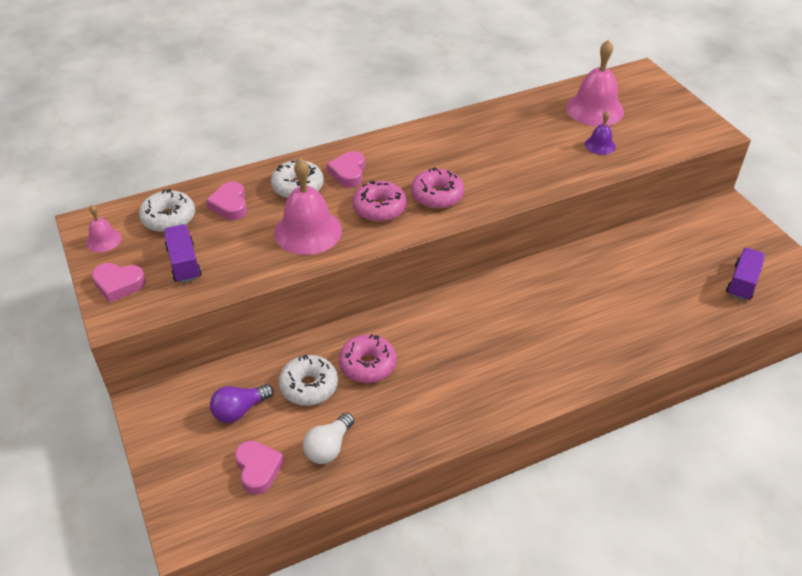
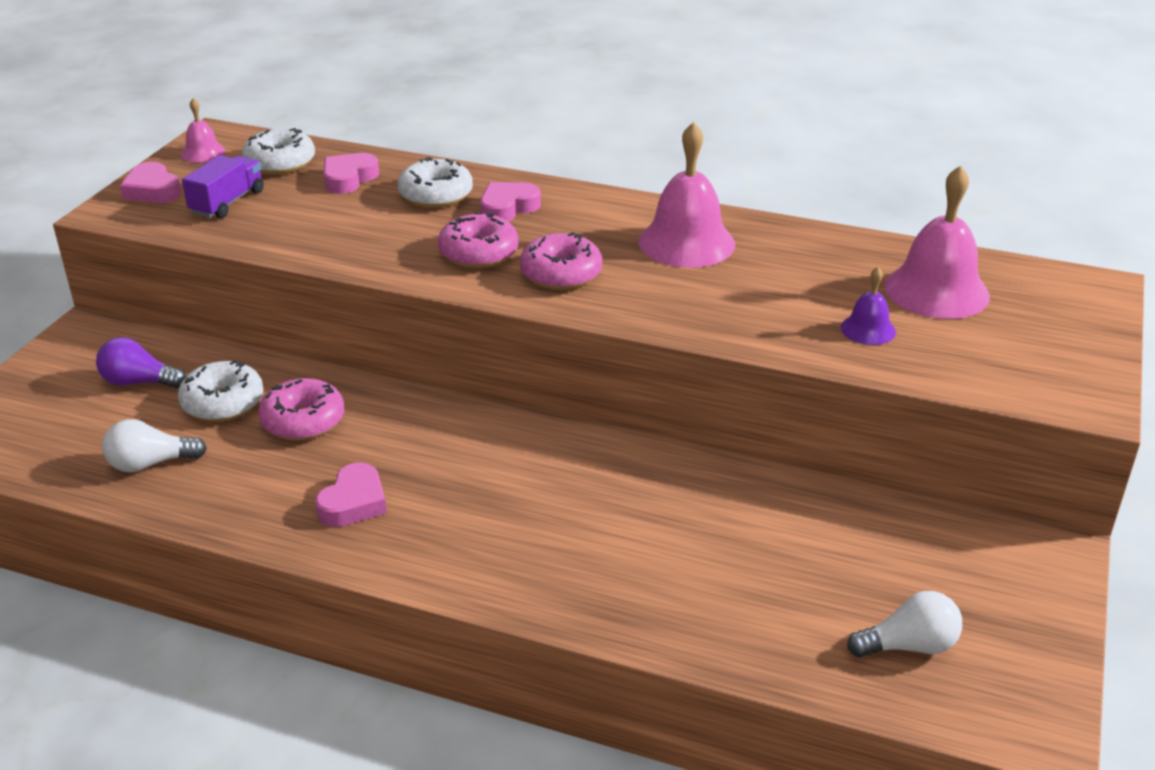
camera: 45 degrees right, 10 degrees down
(258, 469) = (71, 437): pink heart -> pink heart (353, 502)
(308, 231) = (375, 235): pink bell -> pink bell (686, 242)
(742, 282) = (909, 646): purple truck -> white light bulb

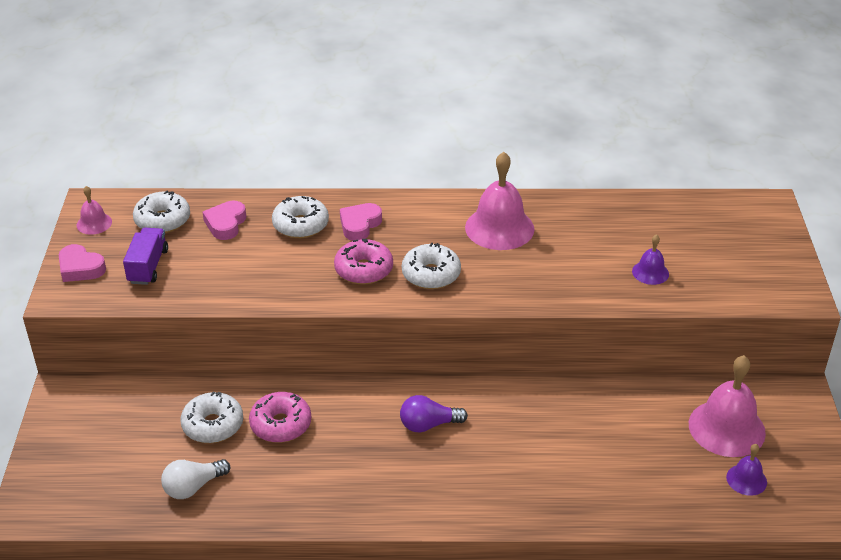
camera: 20 degrees left, 5 degrees up
(139, 382) = (137, 424): purple light bulb -> purple light bulb (428, 425)
(353, 502) = (356, 477): pink heart -> none
(561, 274) = (431, 274): pink donut -> white donut
(909, 646) = (746, 479): white light bulb -> purple bell
(936, 291) = (677, 231): pink bell -> pink bell (726, 428)

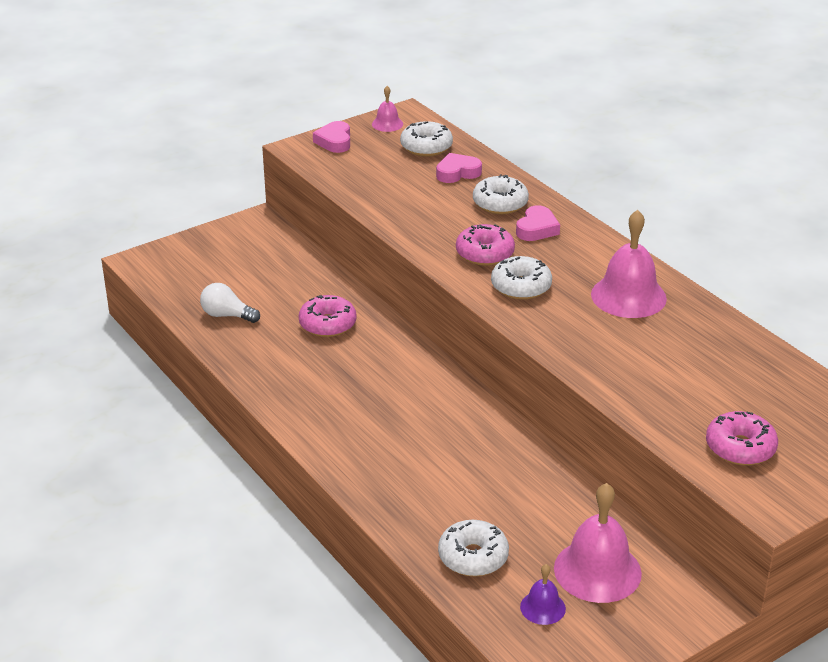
camera: 55 degrees right, 5 degrees down
(148, 266) = (369, 165): purple truck -> none
(213, 425) = (294, 295): white donut -> white donut (473, 557)
(359, 225) = (537, 229): pink heart -> pink heart turned 120 degrees clockwise
(428, 425) = (406, 394): purple light bulb -> none
(650, 272) = (680, 401): purple bell -> none
(725, 274) = (740, 448): none -> pink donut

